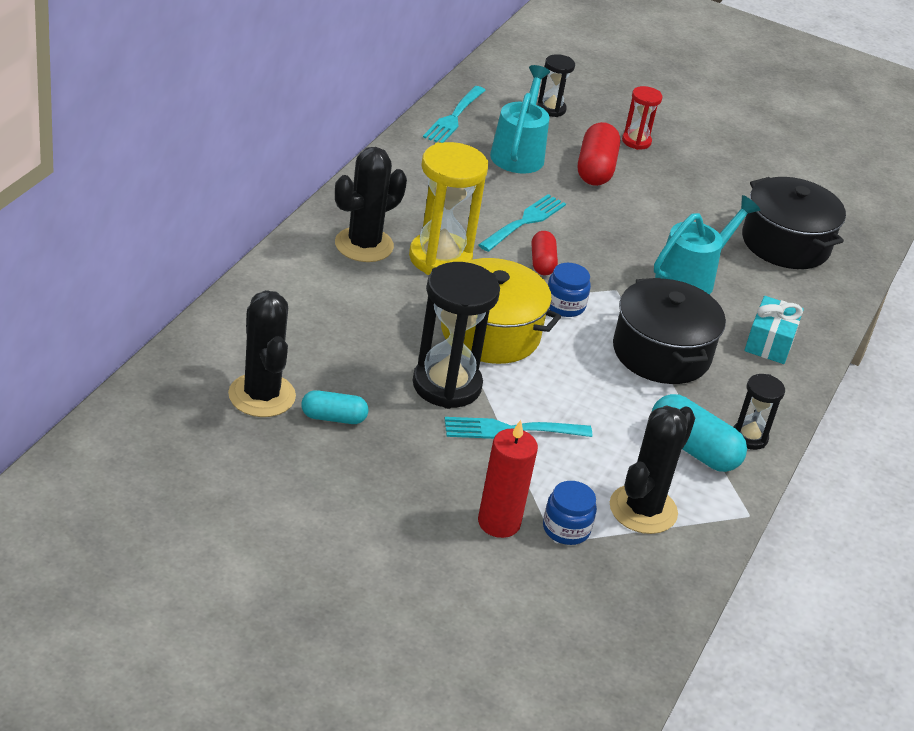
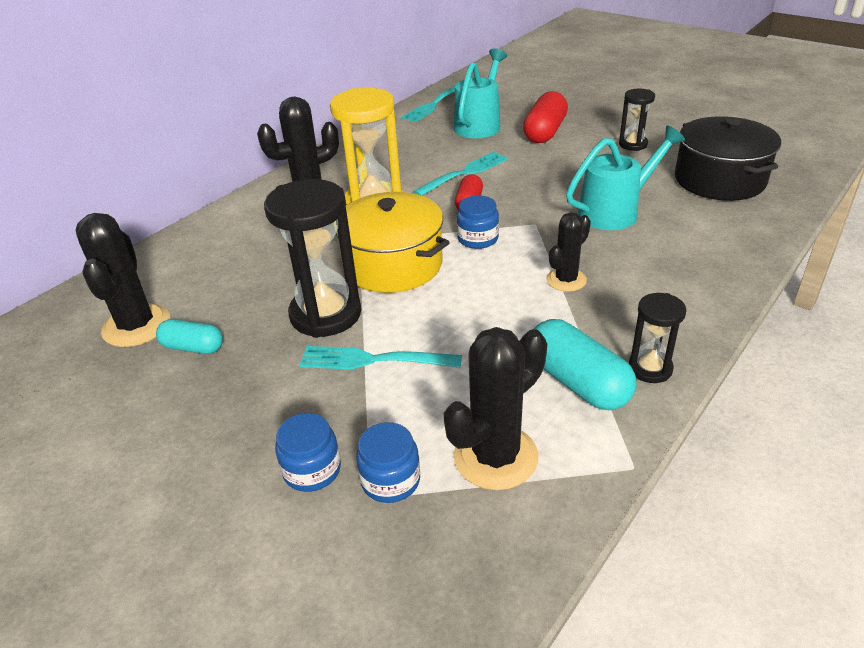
camera: 20 degrees right, 0 degrees up
(499, 522) = (312, 470): red candle -> blue jar
(551, 109) = (519, 95): black hourglass -> black hourglass (633, 144)
(636, 141) = (588, 111): red hourglass -> none
(661, 353) = (566, 280): black pot -> black cactus
(770, 342) = (690, 268): turquoise gift -> none

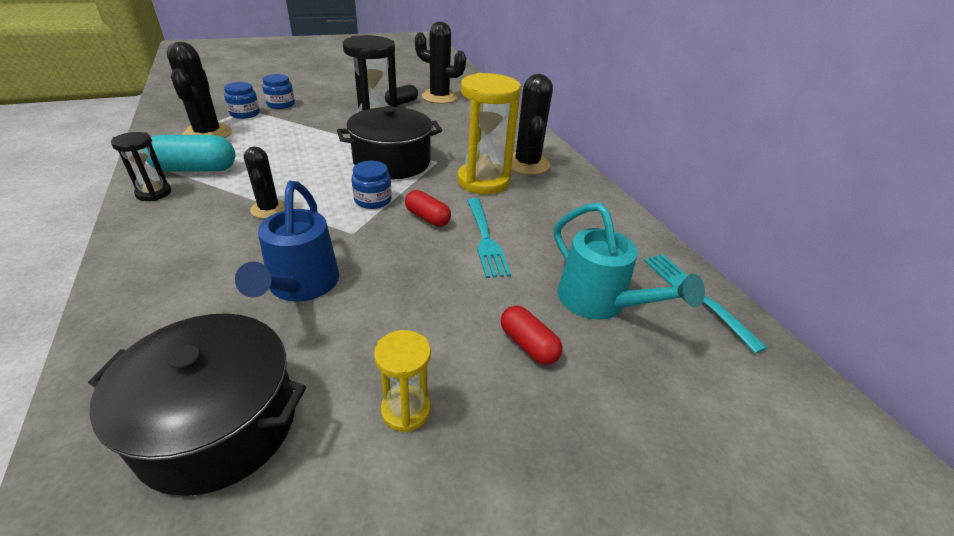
camera: 115 degrees right, 0 degrees up
(193, 347) = (401, 103): turquoise capsule -> black capsule
(375, 360) = (317, 131): turquoise fork -> none
(393, 264) = (392, 162): yellow pot -> black pot
(545, 132) = (528, 345): red capsule -> red capsule, size x0.62
(615, 211) = (300, 286): turquoise watering can -> blue watering can
(633, 144) = (406, 410): black hourglass -> yellow hourglass

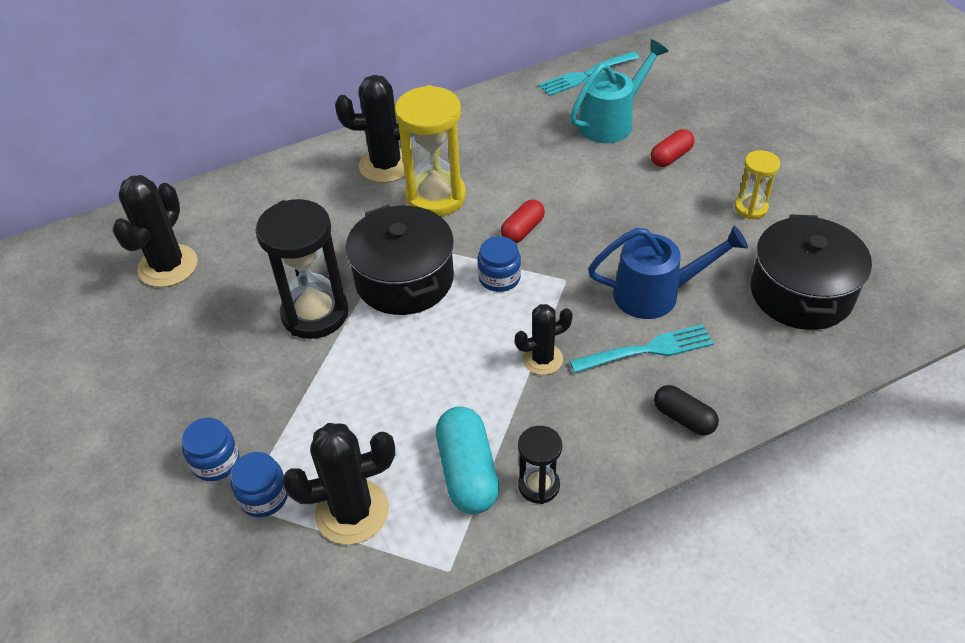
camera: 90 degrees left, 10 degrees up
(401, 103) = (197, 306): black capsule -> black capsule (684, 418)
(485, 238) = (546, 187): turquoise fork -> turquoise fork (646, 350)

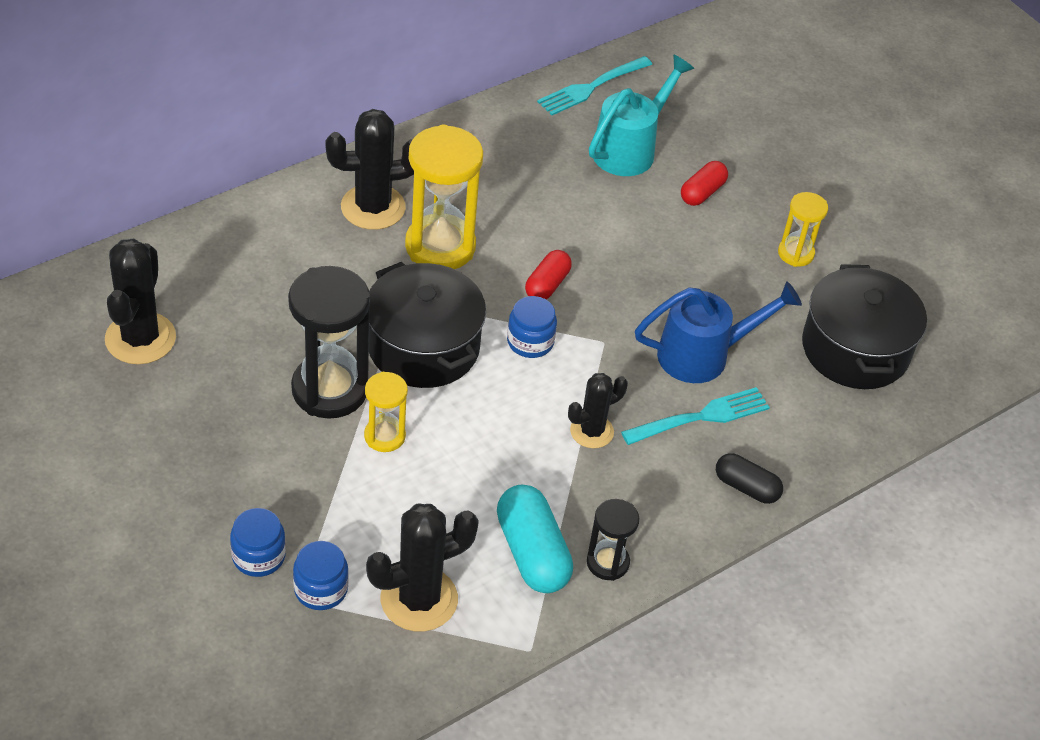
camera: 15 degrees left, 0 degrees up
(353, 356) = (384, 436): none -> yellow hourglass

